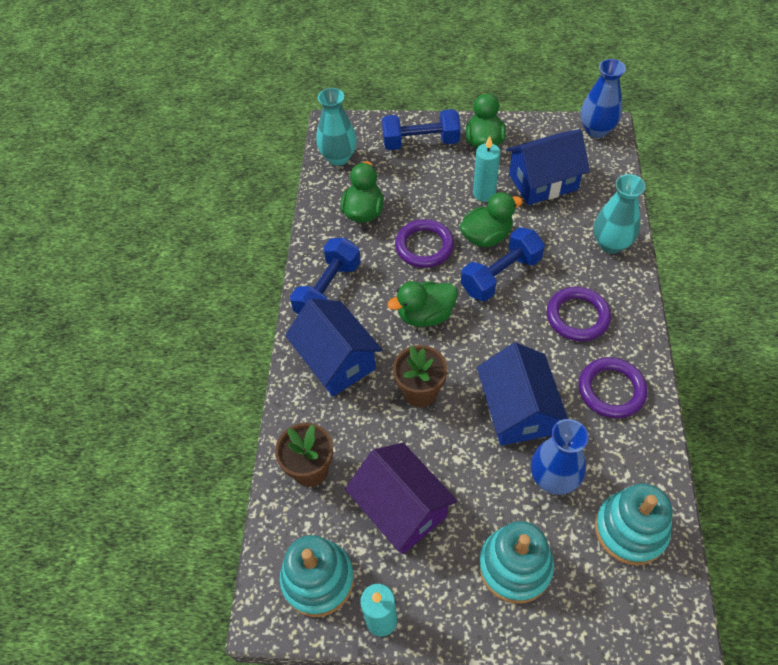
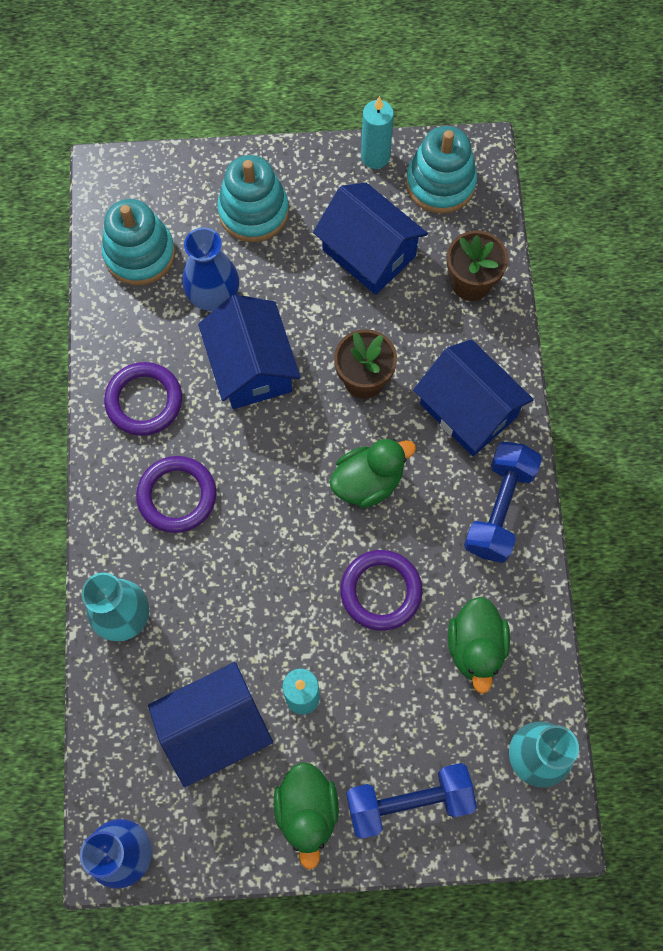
camera: 170 degrees right, 15 degrees up
(401, 509) = (369, 253): purple house -> blue house
(486, 236) = (296, 615): green duck -> none
(501, 275) = (274, 551): blue dumbbell -> none

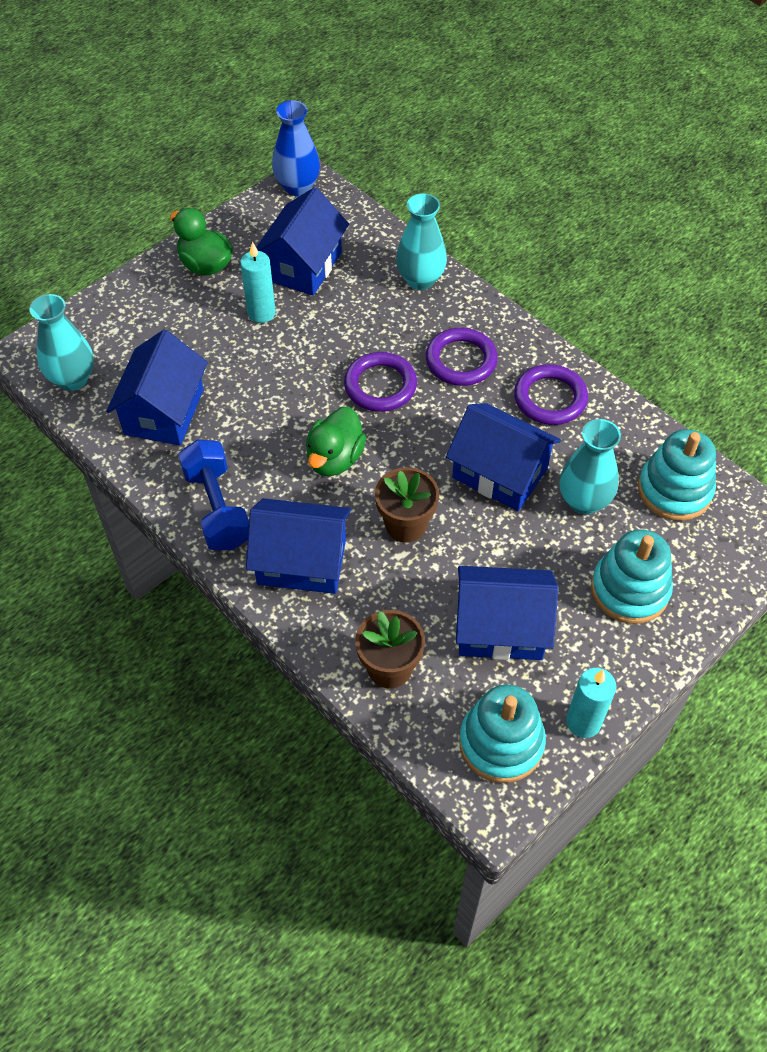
camera: 140 degrees right, 15 degrees down
(214, 297) = (583, 501): blue vase -> turquoise vase
(381, 591) = (262, 400): purple ring -> purple ring (380, 385)
(409, 801) = (142, 307): blue dumbbell -> none
(476, 647) = (164, 412): green duck -> blue house

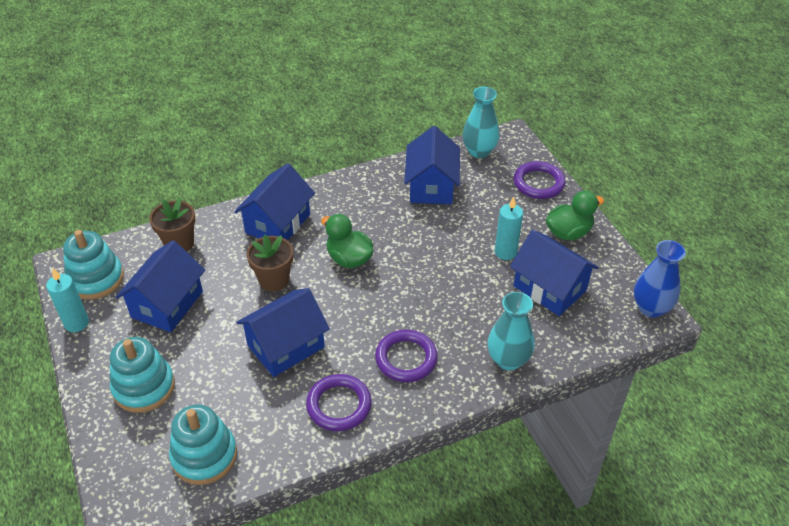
camera: 110 degrees right, 10 degrees down
(164, 412) = (431, 186): blue house -> blue house turned 60 degrees clockwise
(217, 508) = (340, 195): blue dumbbell -> none
(380, 385) = (403, 301): purple ring -> purple ring (538, 183)
(583, 501) = (231, 389): turquoise vase -> none

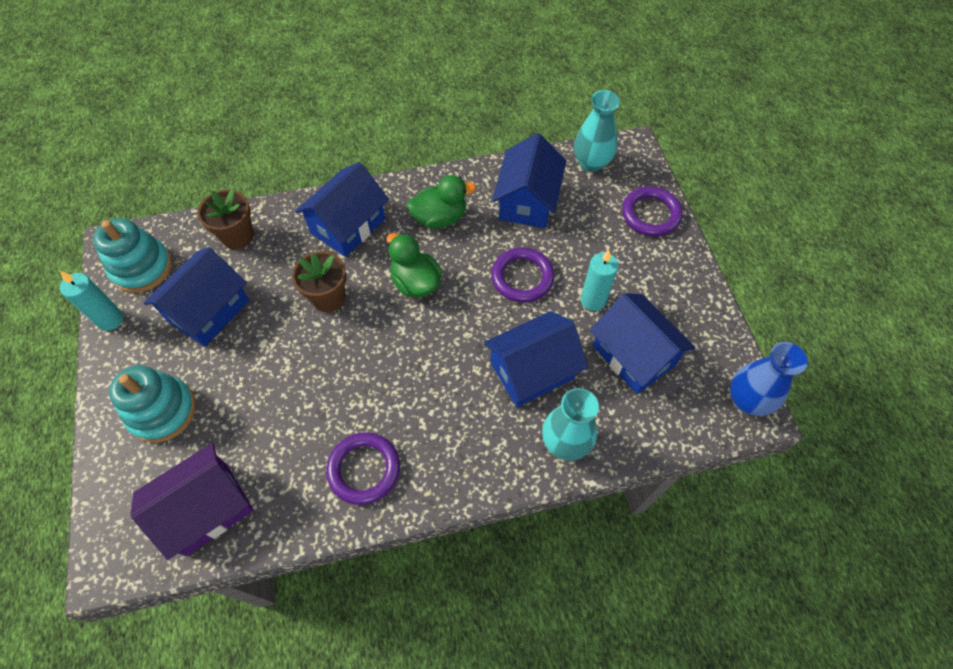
camera: 10 degrees right, 15 degrees up
(204, 456) = (206, 508): turquoise stacking toy -> purple house
(286, 346) = (323, 384): blue house -> blue house (532, 370)
(406, 358) = (451, 422): purple ring -> purple ring (522, 277)
(568, 232) = (671, 284): green duck -> green duck (440, 218)

